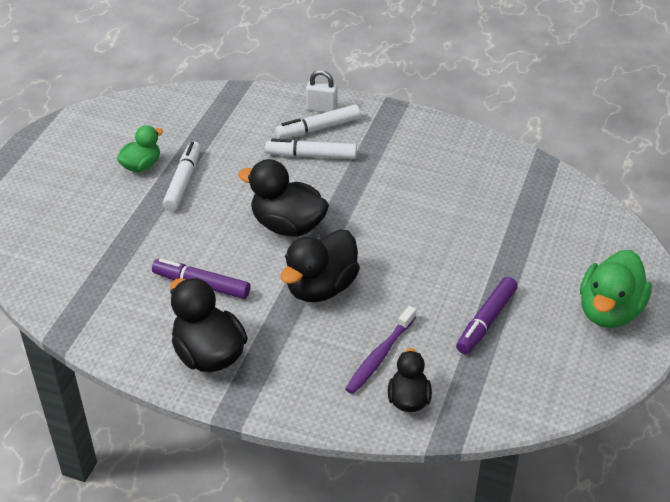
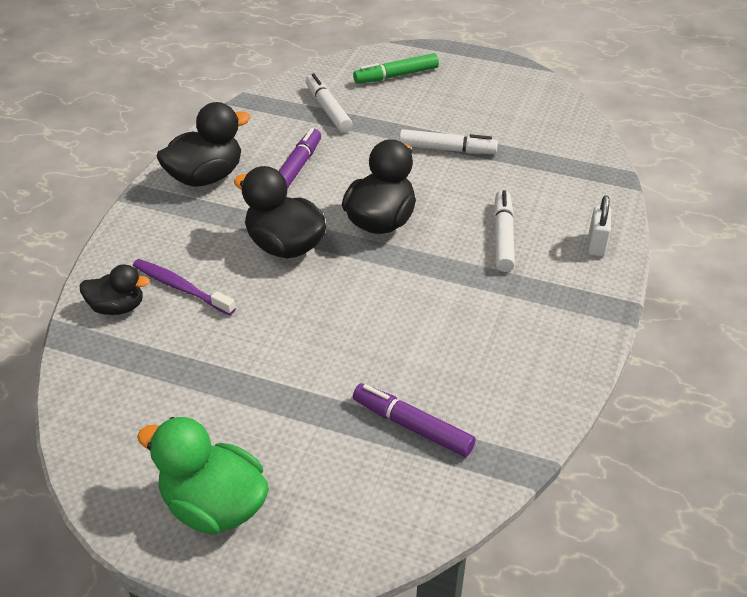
camera: 90 degrees right, 0 degrees up
(43, 213) = (396, 76): none -> green marker
(141, 166) = (469, 123): green duck -> none
(318, 128) = (555, 242): white marker -> white marker (328, 109)
(486, 321) = (216, 377): purple marker -> purple marker (412, 426)

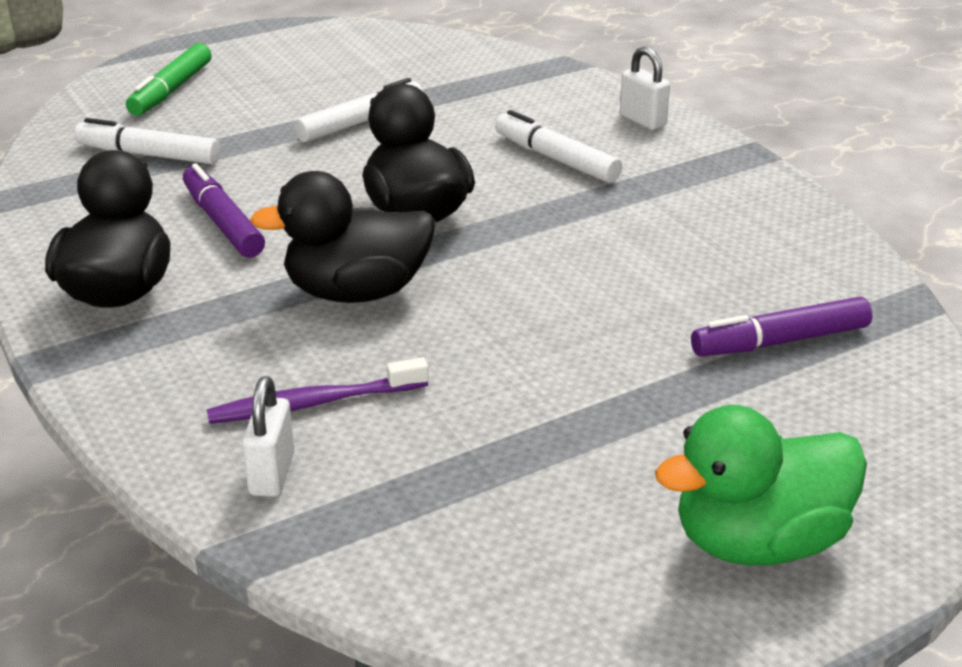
camera: 50 degrees left, 10 degrees down
(118, 307) = (272, 474): black duck -> white padlock

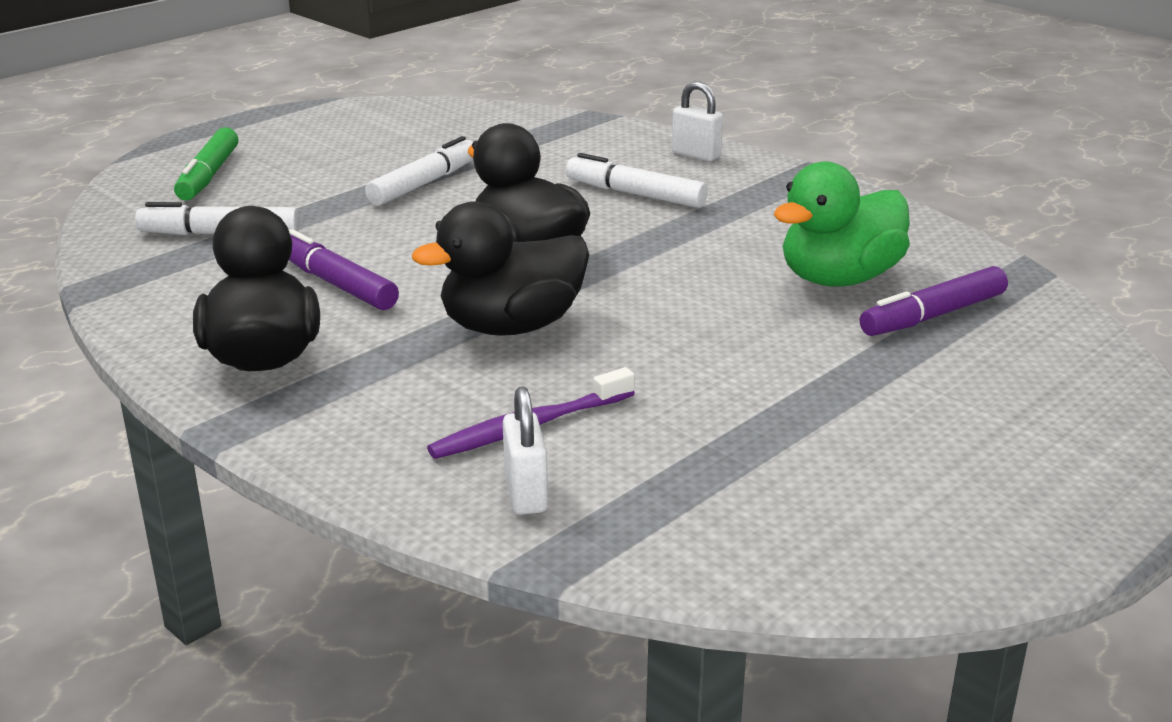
camera: 15 degrees left, 5 degrees down
(758, 542) = (1017, 477): green duck -> green duck (839, 279)

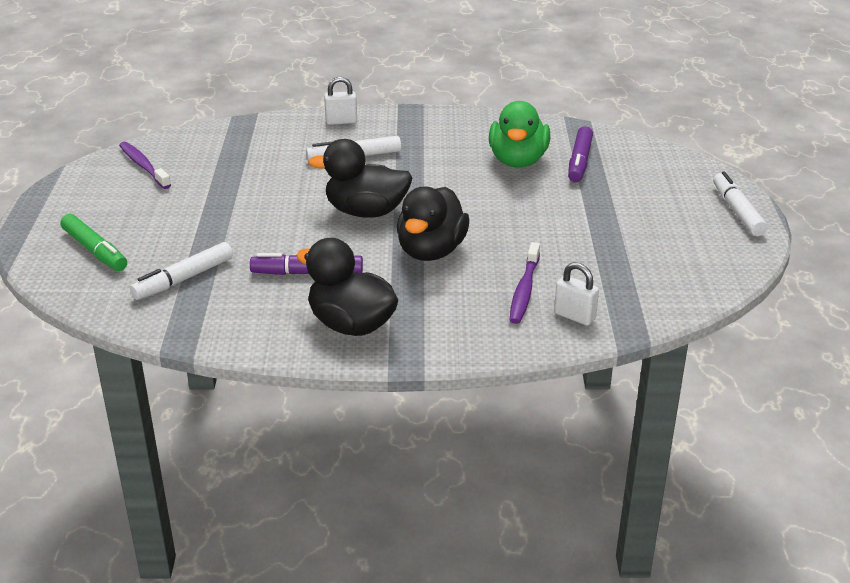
camera: 45 degrees left, 5 degrees up
(406, 122) = (143, 166): none -> purple toothbrush
(424, 184) = (235, 199): white marker -> white marker (737, 211)

